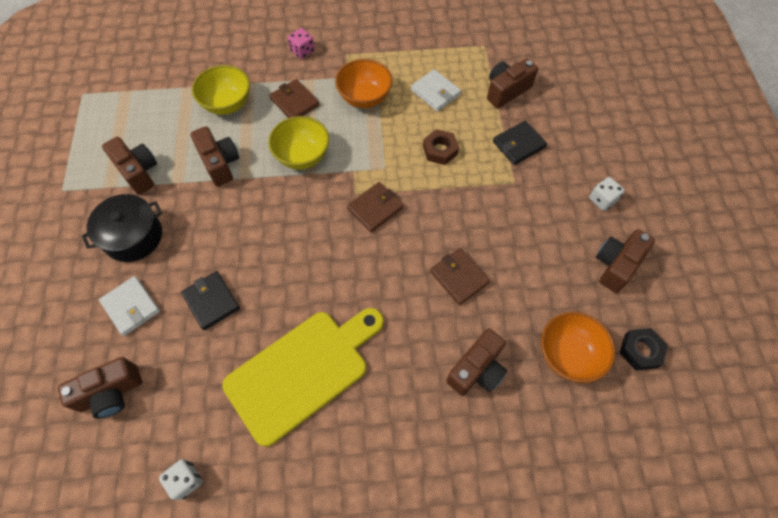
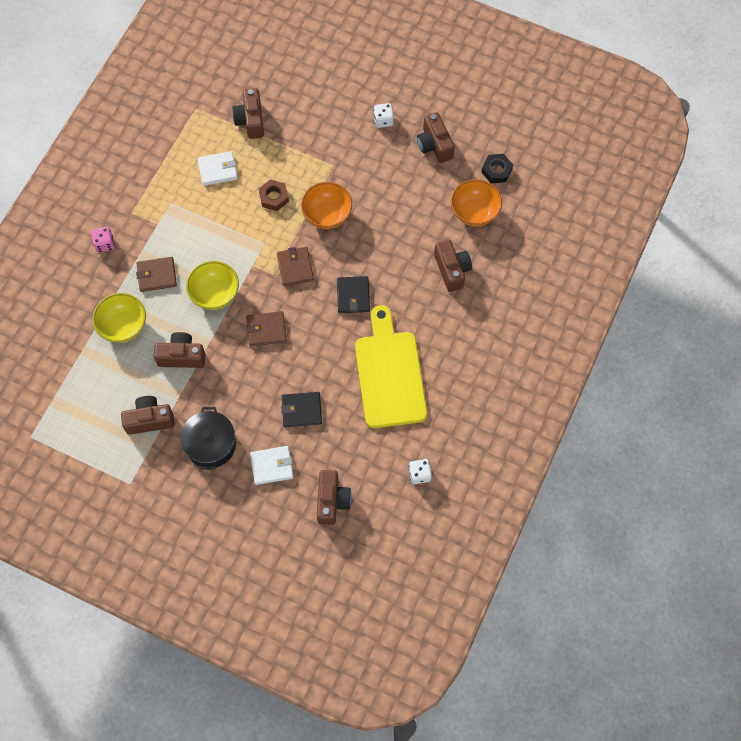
camera: 60 degrees left, 5 degrees up
(364, 98) = (188, 222): orange bowl -> orange bowl (327, 215)
(459, 277) = (383, 244): brown wallet -> brown wallet (266, 330)
(518, 144) = (304, 143): black wallet -> black wallet (353, 296)

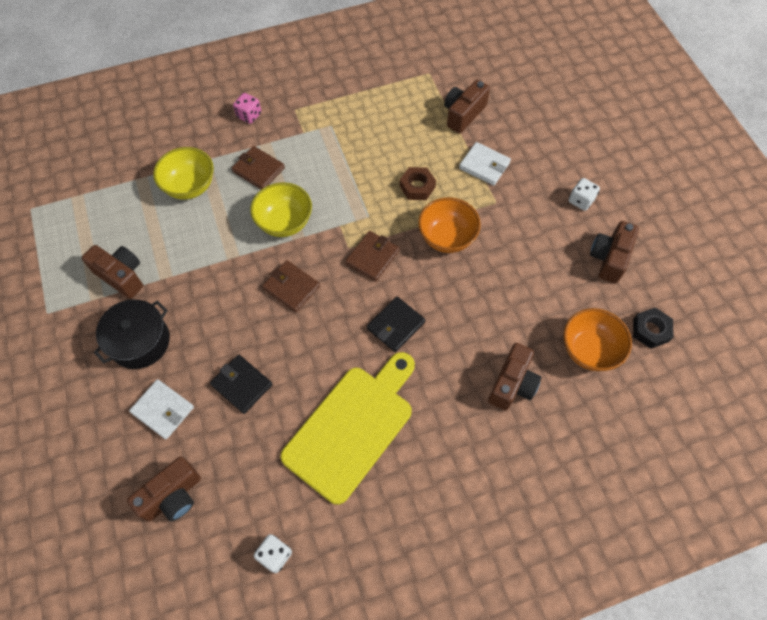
camera: 45 degrees right, 5 degrees down
(182, 356) = (203, 248): brown camera -> none
(218, 170) = (395, 130): white wallet -> white wallet (484, 165)

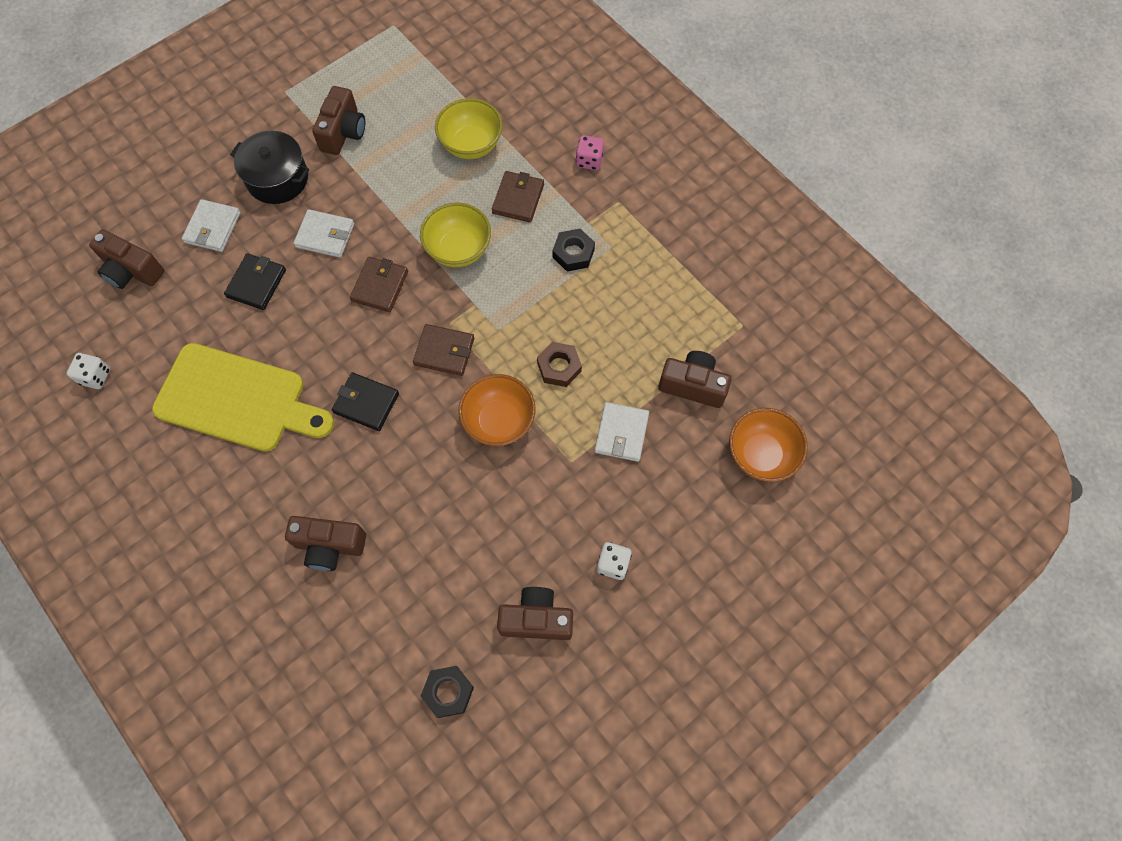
camera: 70 degrees right, 5 degrees up
(221, 317) = (325, 235): none -> white wallet
(325, 149) = (573, 253): none -> black nut
(589, 350) = (398, 622): orange bowl -> orange bowl (761, 455)

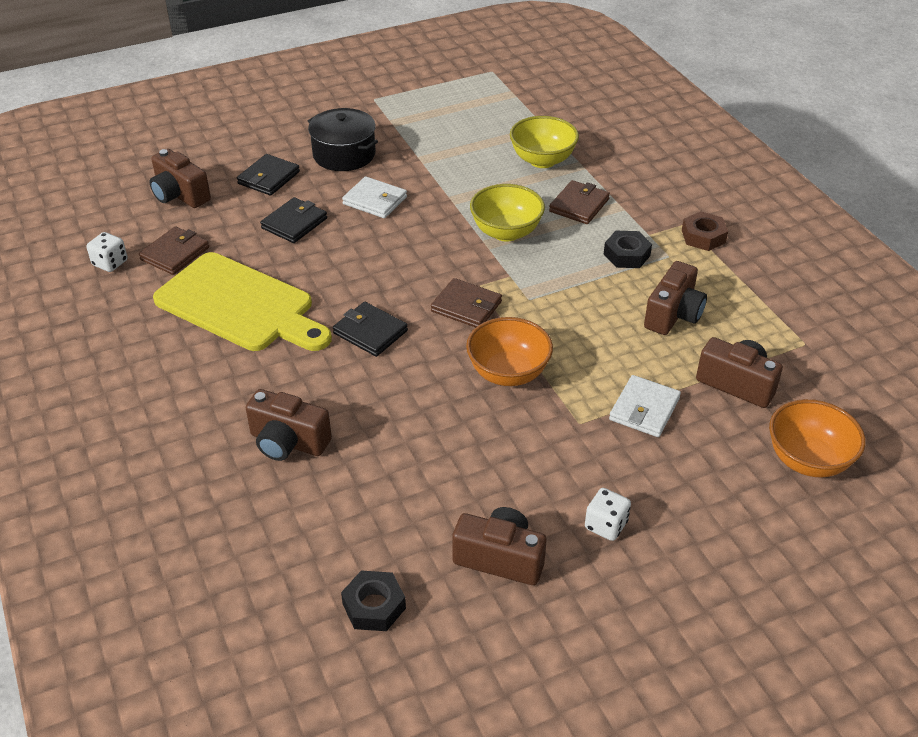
camera: 15 degrees right, 25 degrees down
(212, 227) = (268, 178): white wallet -> black wallet
(343, 132) = (419, 133): brown camera -> brown camera (673, 314)
(380, 286) = (416, 246): brown wallet -> brown wallet (175, 253)
(559, 367) = (587, 341): brown nut -> brown nut (703, 236)
(589, 160) = (661, 189): pink dice -> none

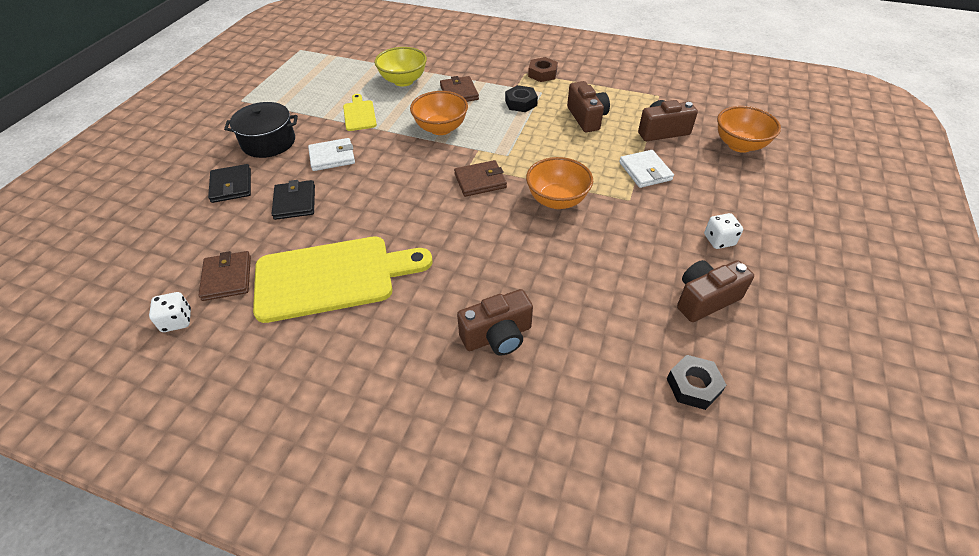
camera: 45 degrees left, 5 degrees up
(180, 195) = (171, 237): brown camera -> none
(370, 332) = (446, 233): black wallet -> none
(453, 172) = (359, 114): none -> yellow cutting board
(506, 232) = (441, 128): yellow bowl -> orange bowl

